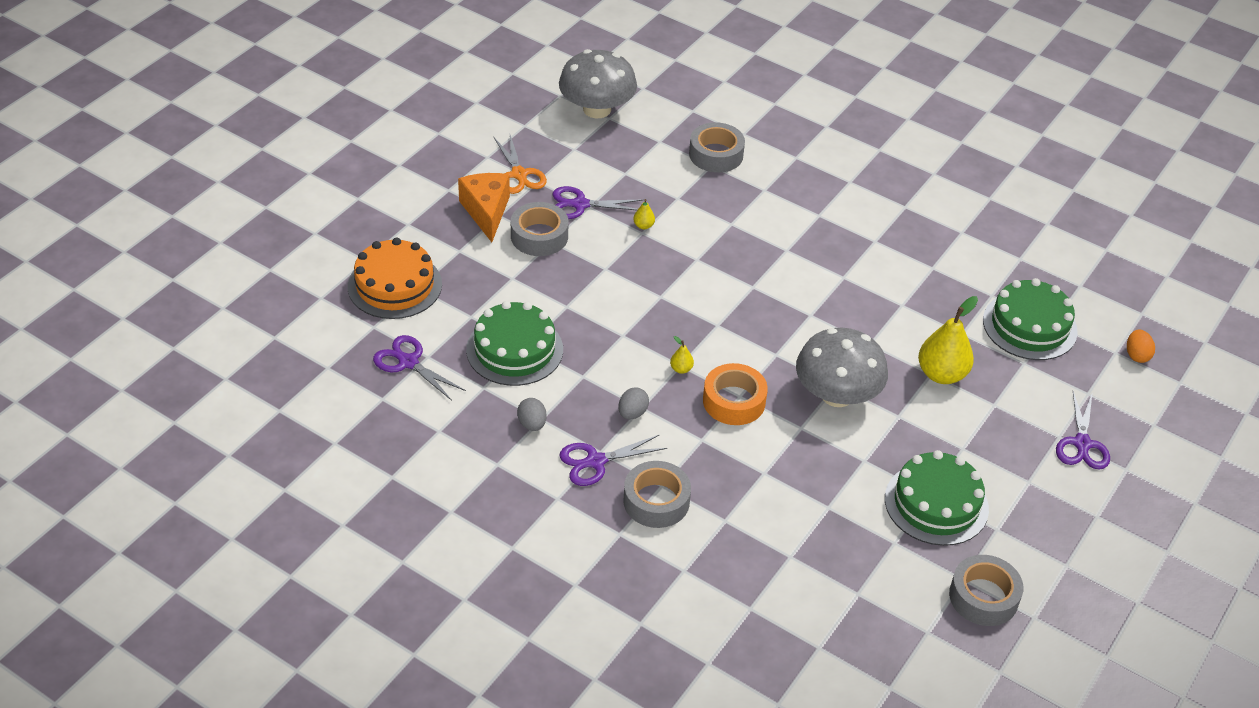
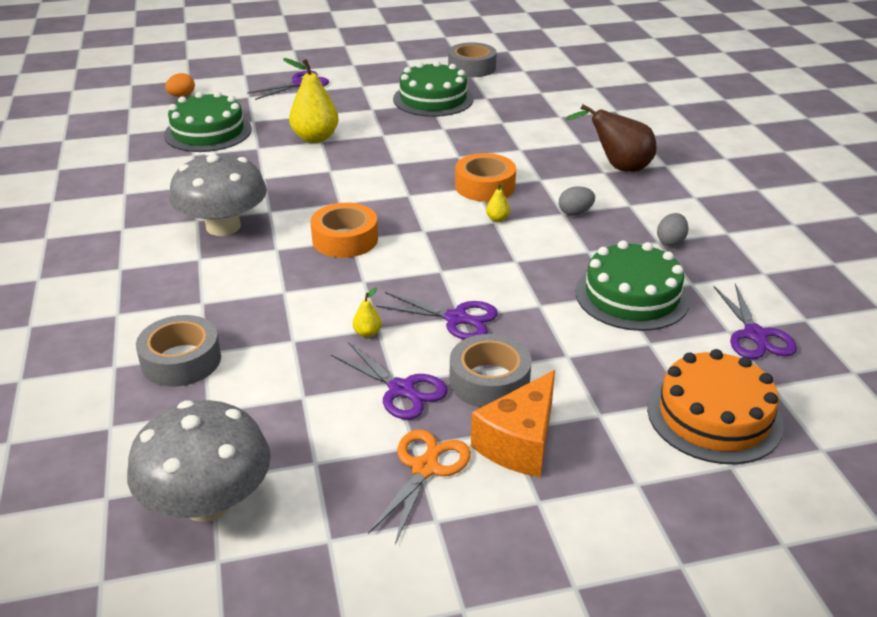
camera: 135 degrees left, 10 degrees down
(596, 461) = (640, 201): purple scissors -> purple scissors (456, 318)
(656, 501) = (618, 167): grey tape -> brown pear
(756, 284) = (345, 239): none -> orange tape
(837, 395) = (404, 159): grey mushroom -> grey mushroom (223, 226)

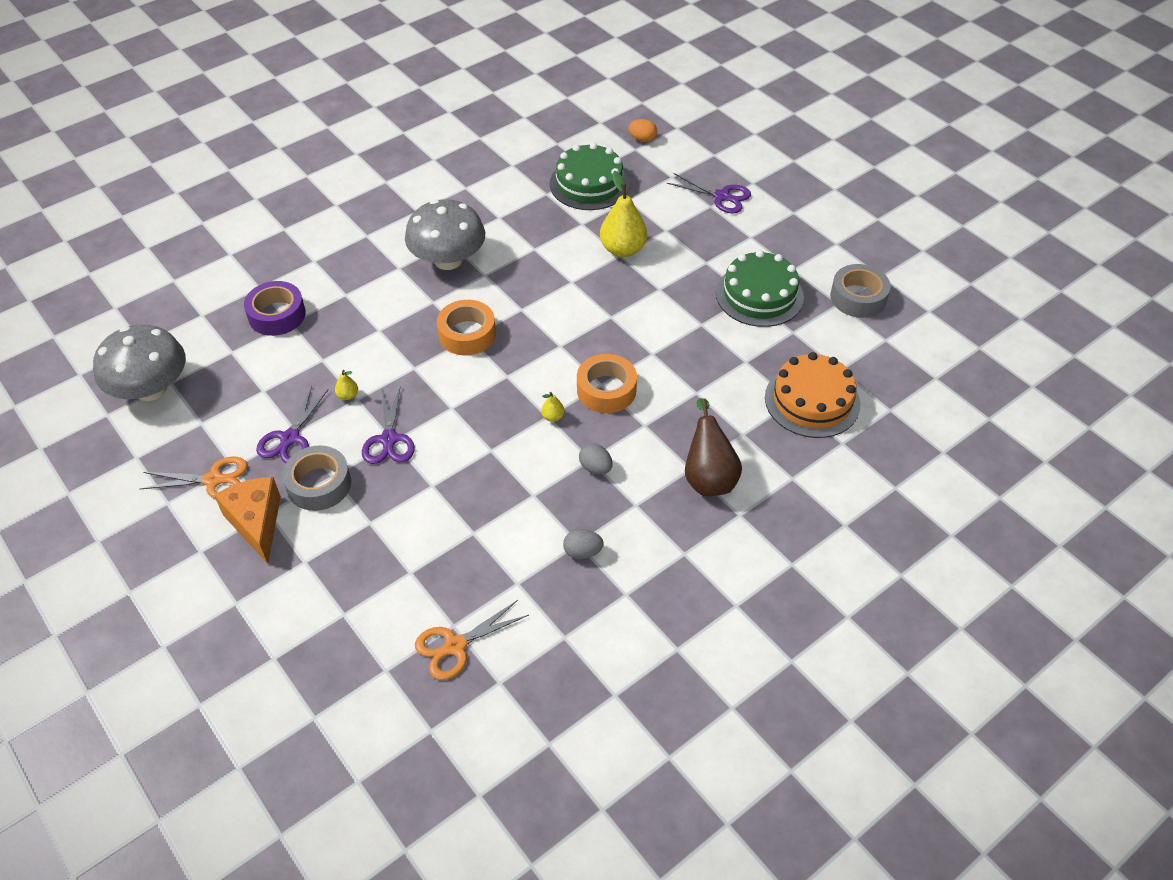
camera: 65 degrees right, 15 degrees up
(181, 360) = (277, 315): grey tape -> purple tape
(520, 442) = (256, 523): orange cheese -> orange cheese turned 60 degrees clockwise
(632, 296) = (475, 544): green cake -> none
(714, 416) = (330, 635): orange cake -> orange cake (812, 401)
(755, 335) = (455, 646): purple scissors -> orange scissors

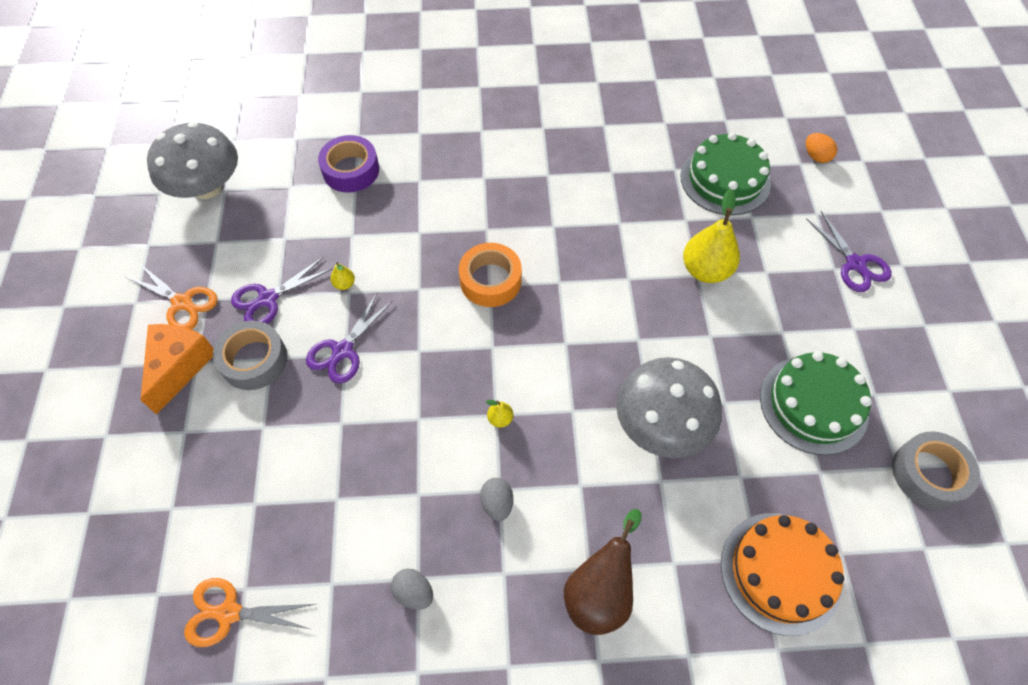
camera: 35 degrees right, 10 degrees up
(448, 260) = (532, 193): grey mushroom -> grey mushroom (661, 424)
(606, 390) = (573, 420): orange tape -> none

